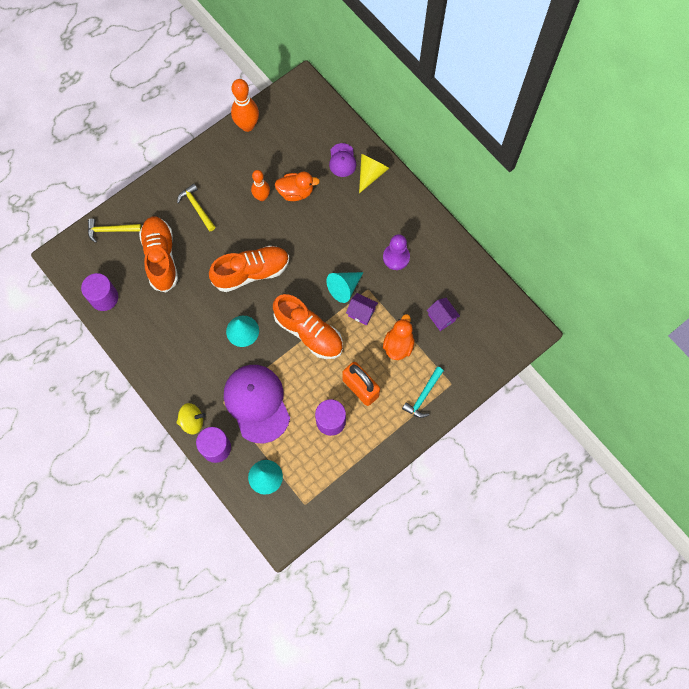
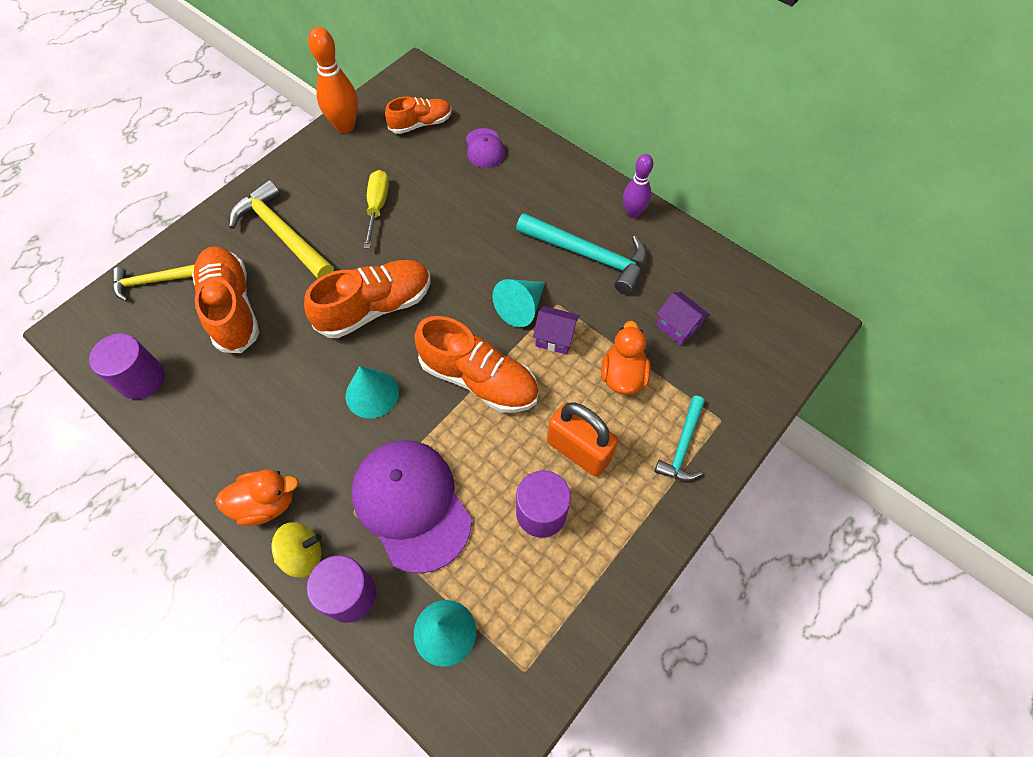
camera: 10 degrees left, 10 degrees down
(197, 207) = (282, 233): yellow hammer -> yellow hammer, size x1.68
(262, 197) = (377, 207): orange bowling pin -> yellow screwdriver
(296, 192) = (426, 194): orange duck -> orange duck (266, 503)
(301, 132) = (421, 124): none -> orange shoe
(371, 174) = (528, 159): yellow cone -> none
(396, 257) = (588, 256): purple pawn -> turquoise hammer
(433, 229) = (633, 213): none -> purple bowling pin

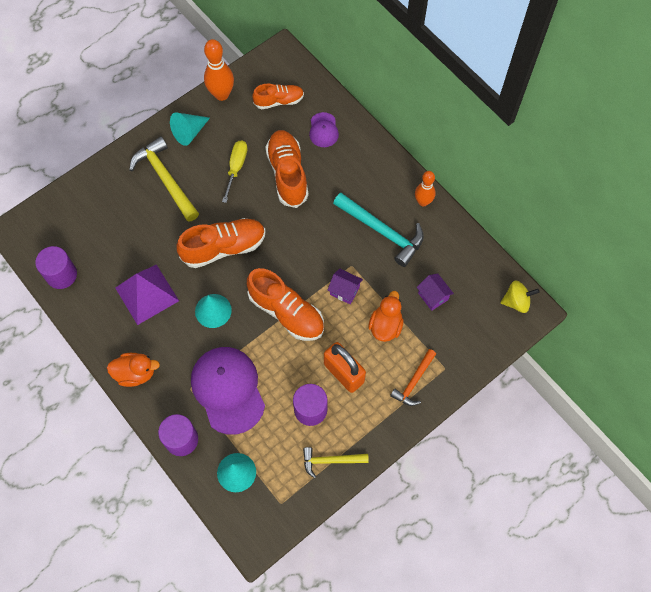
camera: 10 degrees right, 5 degrees up
(151, 282) = (71, 203): yellow hammer -> yellow hammer (331, 460)
(232, 308) = (125, 232): orange shoe -> orange shoe (287, 174)
(271, 386) = (146, 294): none -> purple pyramid
(303, 554) = (155, 410): yellow spinning top -> yellow spinning top (516, 301)
(521, 307) = (325, 264): turquoise cone -> turquoise cone (189, 132)
(633, 213) = (423, 202): purple bowling pin -> orange bowling pin
(682, 446) = (414, 381): turquoise hammer -> orange hammer

